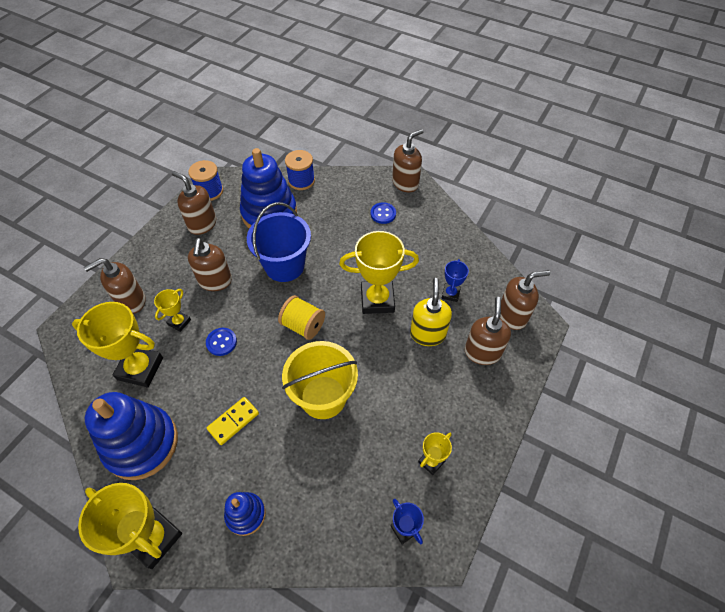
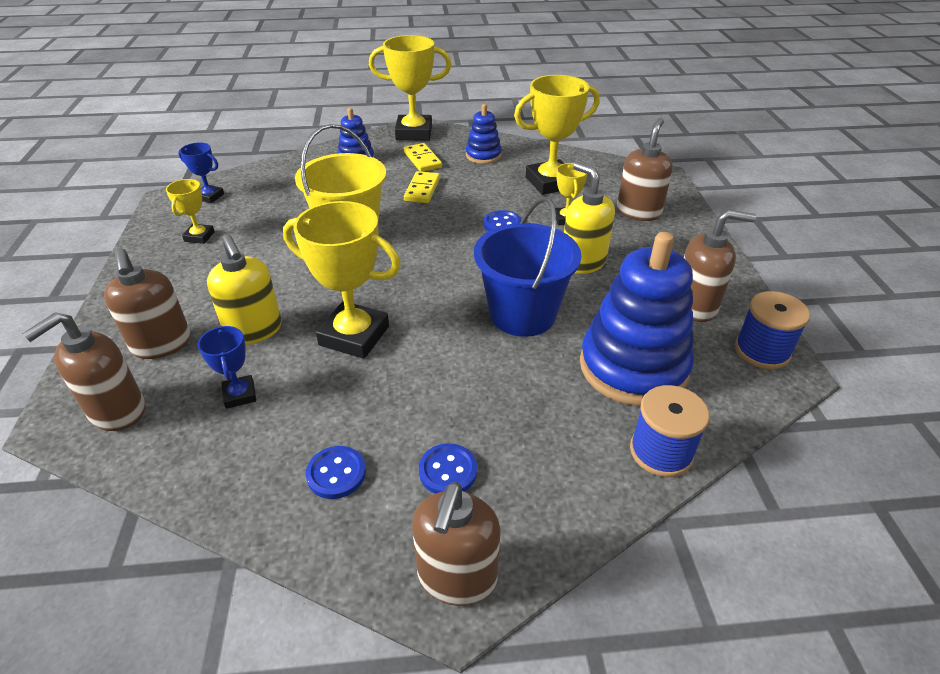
camera: 145 degrees right, 15 degrees down
(141, 444) = (483, 155): blue stacking toy -> blue stacking toy, size x0.51
(193, 472) = (422, 159): none -> yellow domino
(215, 281) = (582, 262): brown soap dispenser -> yellow soap dispenser
(303, 325) = (429, 271): yellow spool -> none
(377, 300) = (354, 336): yellow trophy -> yellow trophy turned 60 degrees clockwise
(425, 234) = (336, 473): none -> blue button

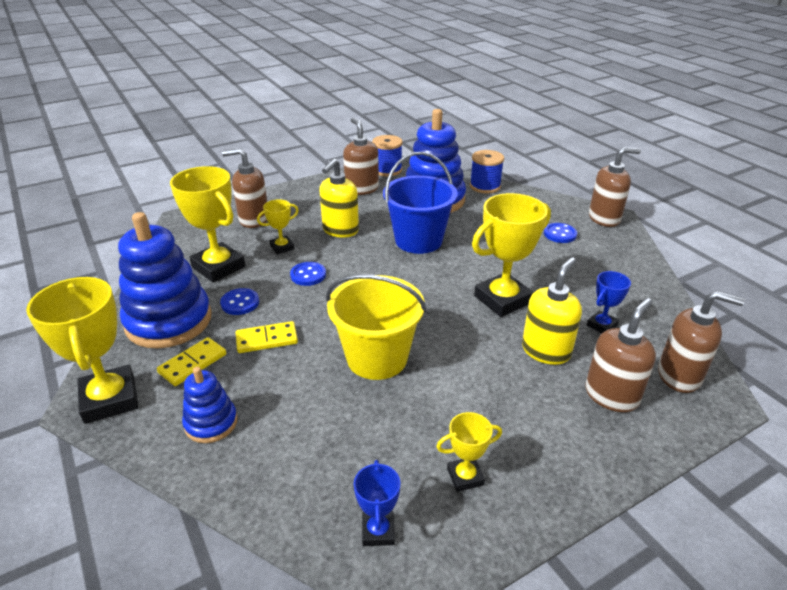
camera: 115 degrees left, 5 degrees down
(336, 473) = (602, 265): blue button -> blue button (240, 303)
(354, 336) = (503, 300): yellow trophy -> yellow trophy turned 60 degrees clockwise
(483, 155) = (169, 321): blue stacking toy -> blue stacking toy, size x1.95

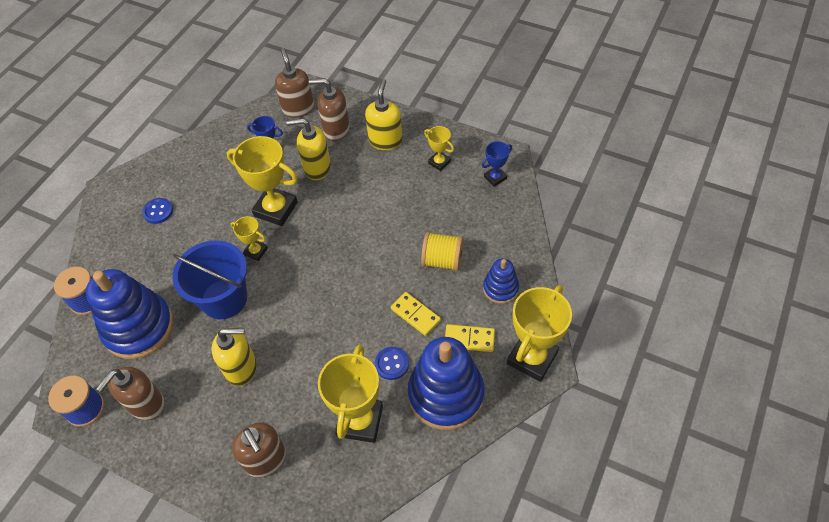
camera: 120 degrees left, 20 degrees up
(282, 247) = (298, 394): yellow trophy -> yellow trophy (256, 251)
(304, 392) = (442, 260): none -> yellow spool
(308, 275) = (325, 344): blue button -> none
(377, 358) = (385, 243): yellow bucket -> none
(555, 437) = (385, 140): none -> yellow soap dispenser
(604, 218) = (113, 193): brown soap dispenser -> none

